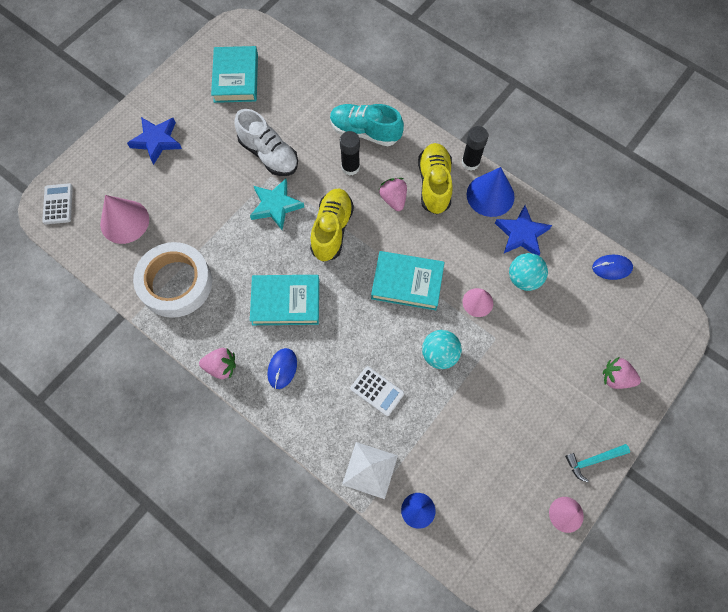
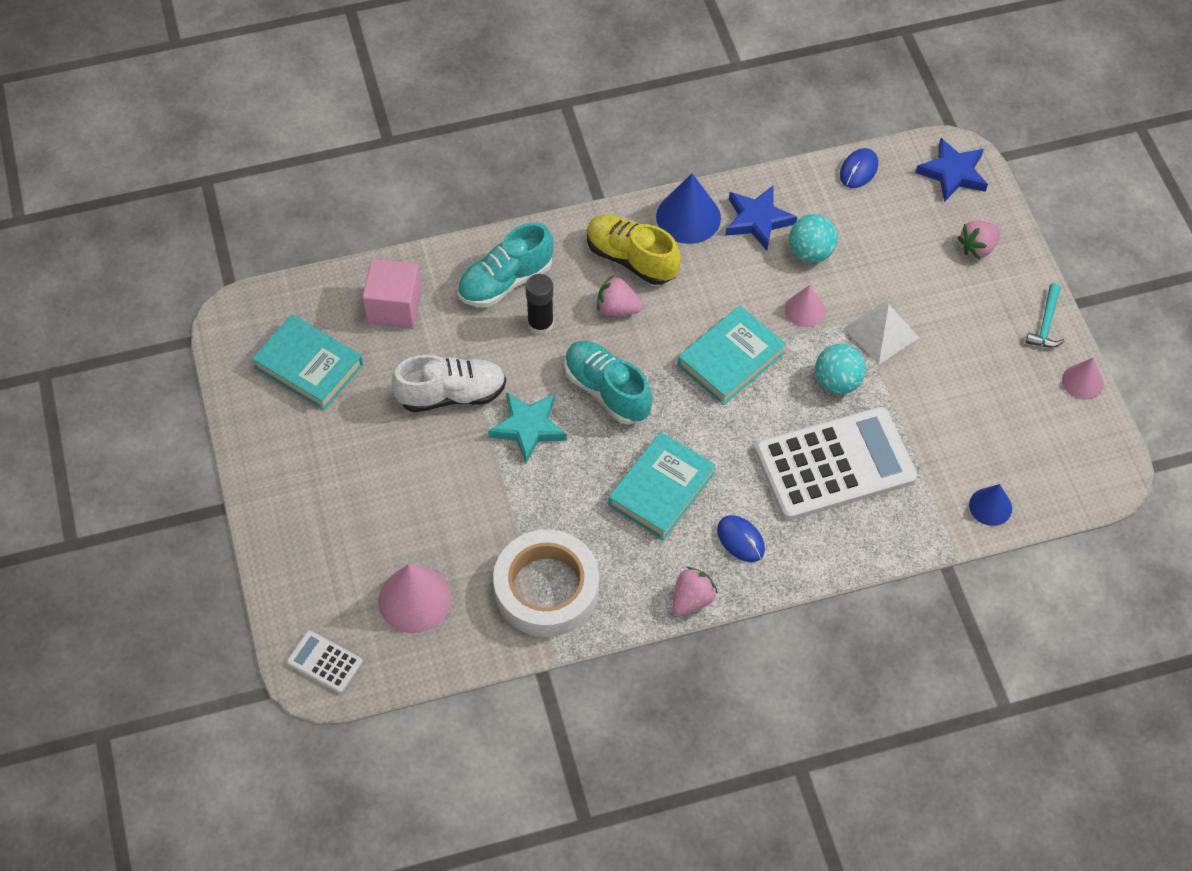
camera: 55 degrees left, 10 degrees down
(157, 141) = (326, 502): blue star -> blue star (953, 173)
(304, 91) = (394, 307): none -> pink cube
(332, 230) = (607, 391): yellow shoe -> turquoise shoe
(370, 470) = (917, 524): white pyramid -> white pyramid (881, 332)
(377, 391) = (835, 465): white calculator -> white calculator, size x2.29
(470, 162) = (632, 208): black glue stick -> none

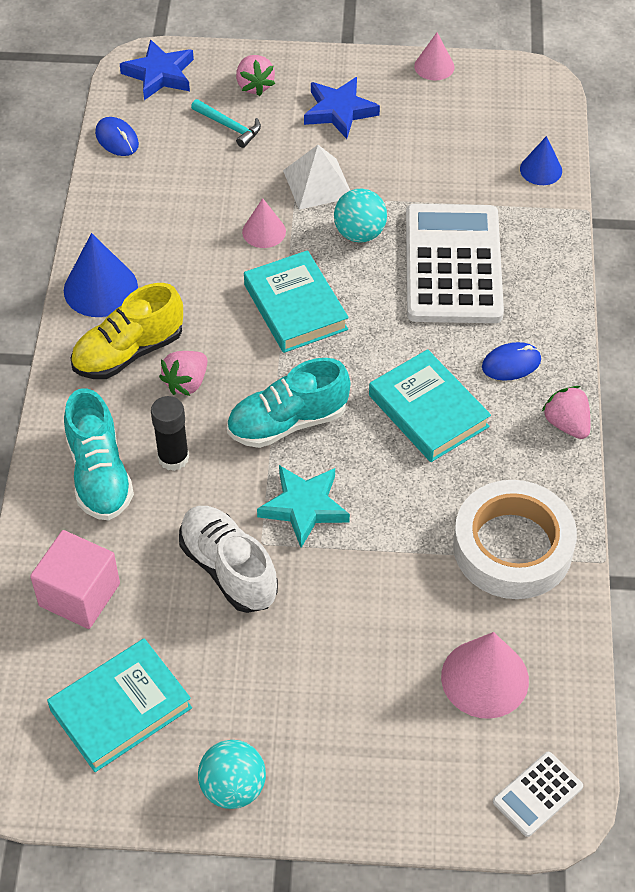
camera: 70 degrees left, 5 degrees down
(451, 394) = (228, 569): white shoe -> white shoe turned 45 degrees counterclockwise
(758, 220) = (135, 234): blue star -> blue star (339, 111)
(810, 252) = (197, 205): turquoise ball -> turquoise ball (233, 787)
(1046, 323) = (361, 68): turquoise hammer -> turquoise hammer (229, 126)

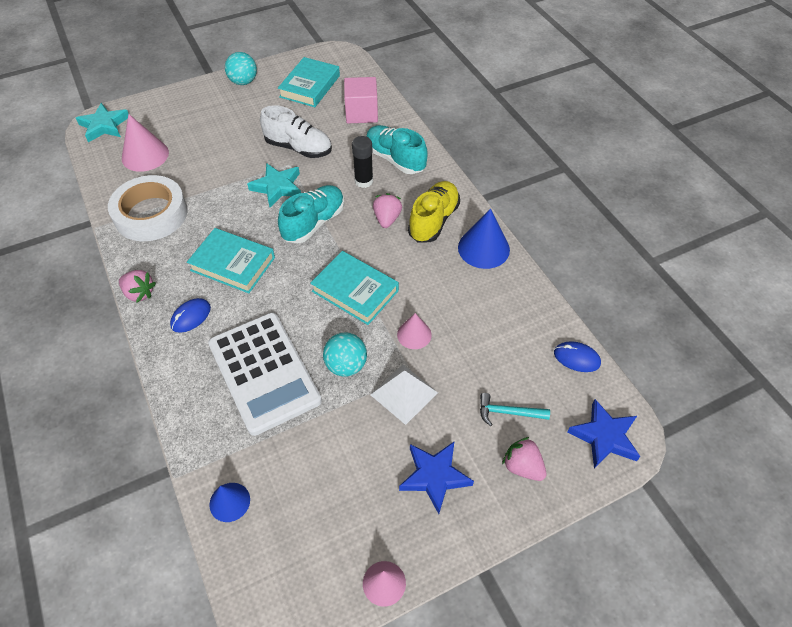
camera: 150 degrees right, 0 degrees up
(537, 794) = (104, 126): white calculator -> turquoise star

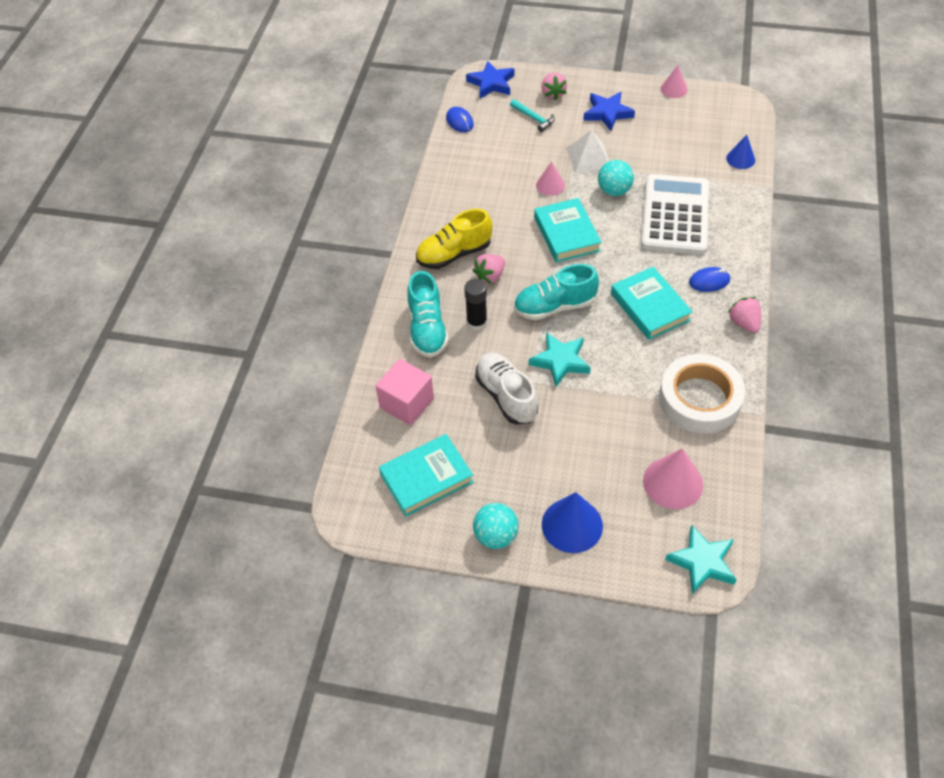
camera: 140 degrees left, 0 degrees up
(483, 248) = (440, 213): blue cone -> blue cone (572, 525)

